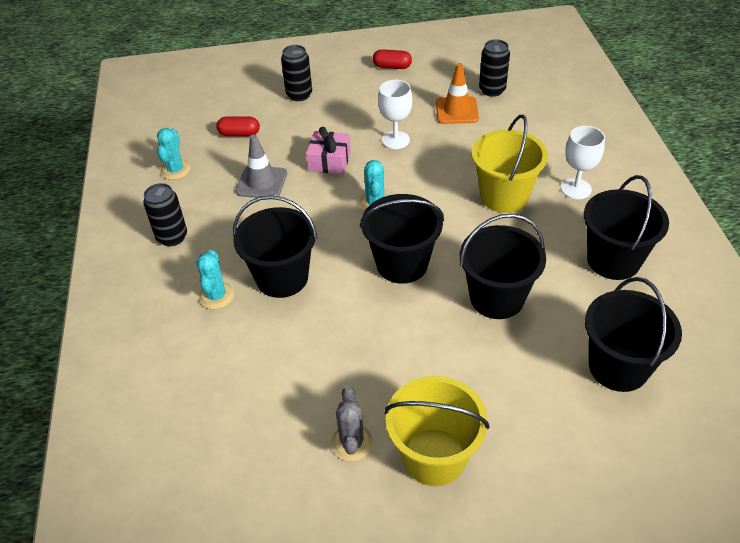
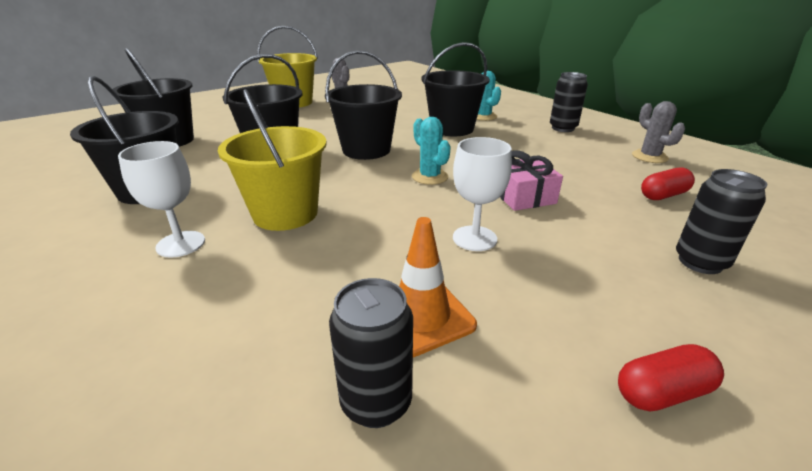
camera: 150 degrees right, 15 degrees down
(175, 170) = (649, 157): turquoise cactus -> grey cactus
(261, 182) = (559, 166): grey traffic cone -> none

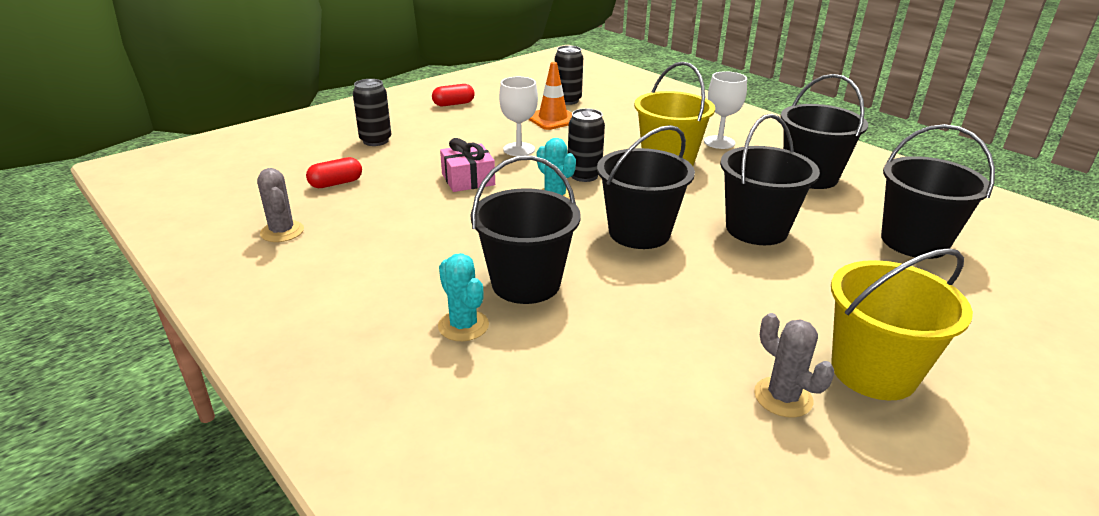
camera: 175 degrees right, 0 degrees up
(563, 128) = (342, 291): black can -> black can (584, 175)

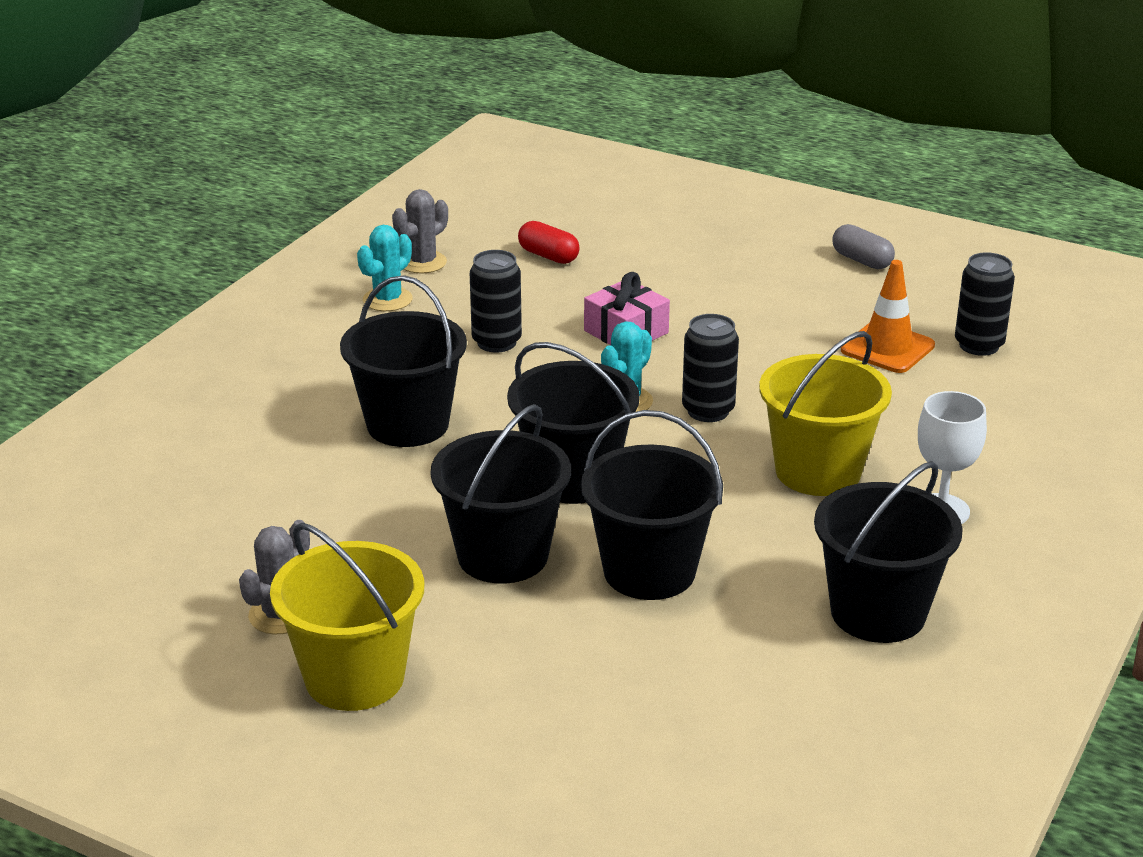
camera: 70 degrees right, 0 degrees up
(375, 141) = (683, 243): black can -> black can (496, 342)
(453, 104) = (862, 260): red capsule -> grey capsule
(463, 326) = (311, 406): turquoise cactus -> turquoise cactus (387, 300)
(519, 149) = (749, 345): white goblet -> none
(914, 242) = (713, 722): black bucket -> black bucket (503, 556)

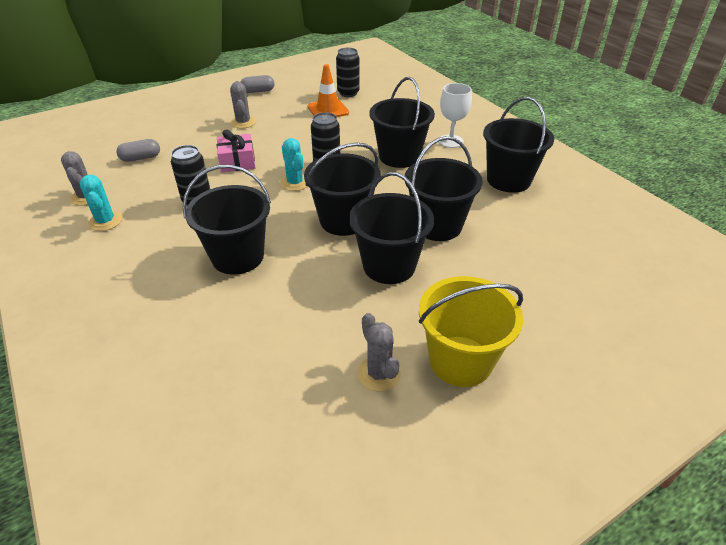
camera: 60 degrees left, 10 degrees up
(548, 256) = (141, 158): red capsule -> grey capsule
(743, 290) = (243, 122): none -> grey cactus
(818, 471) = (399, 156): yellow bucket -> black bucket

